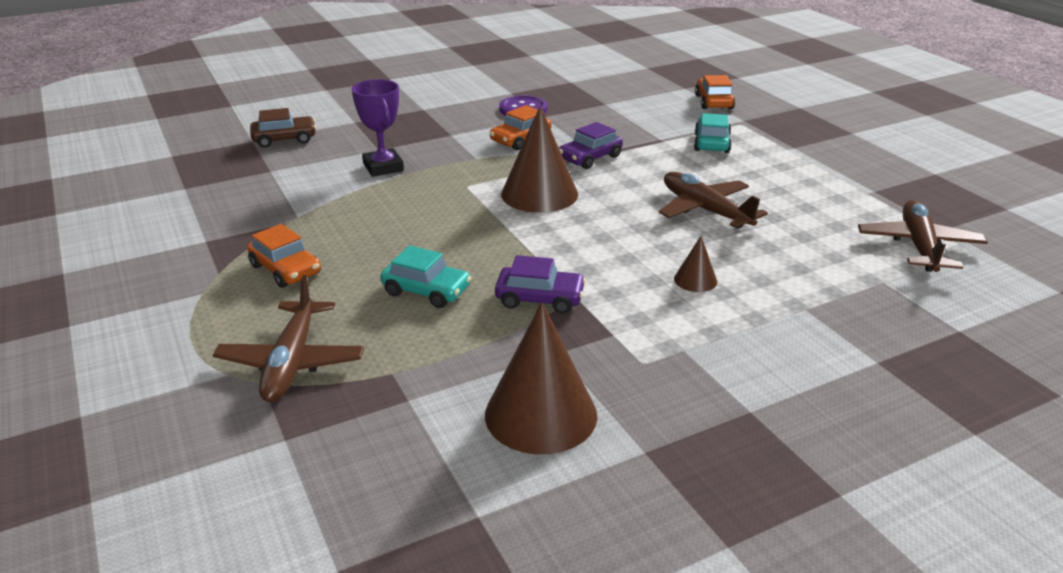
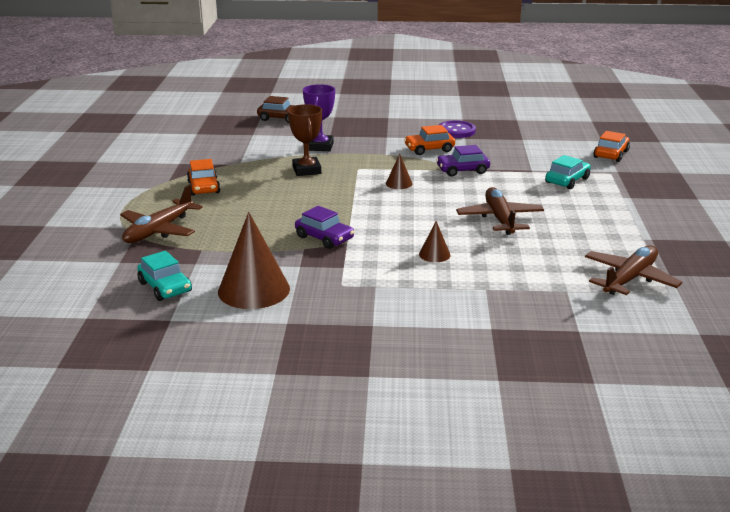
camera: 30 degrees right, 5 degrees down
(403, 205) = (306, 170): none -> brown trophy
(426, 291) = (265, 217): turquoise car -> turquoise car (165, 287)
(539, 194) = (399, 183): brown cone -> brown cone, size x0.47

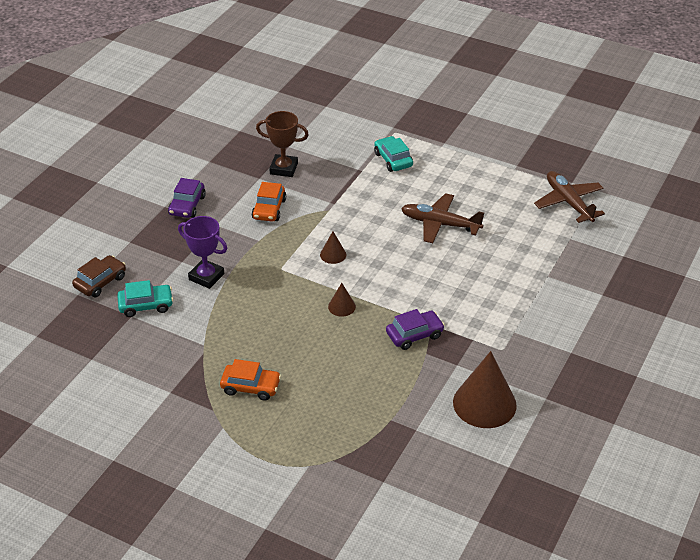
camera: 65 degrees left, 15 degrees up
(159, 230) = (333, 441): brown plane -> none
(165, 287) = (451, 459): turquoise car -> turquoise car (146, 305)
(306, 170) = (260, 303): brown trophy -> brown trophy (284, 168)
(434, 254) = (480, 282): brown cone -> brown cone (341, 306)
(456, 131) = (238, 176): purple button -> none
(462, 170) = (331, 207): purple car -> purple car (187, 205)
(611, 154) = (358, 114): orange car -> none

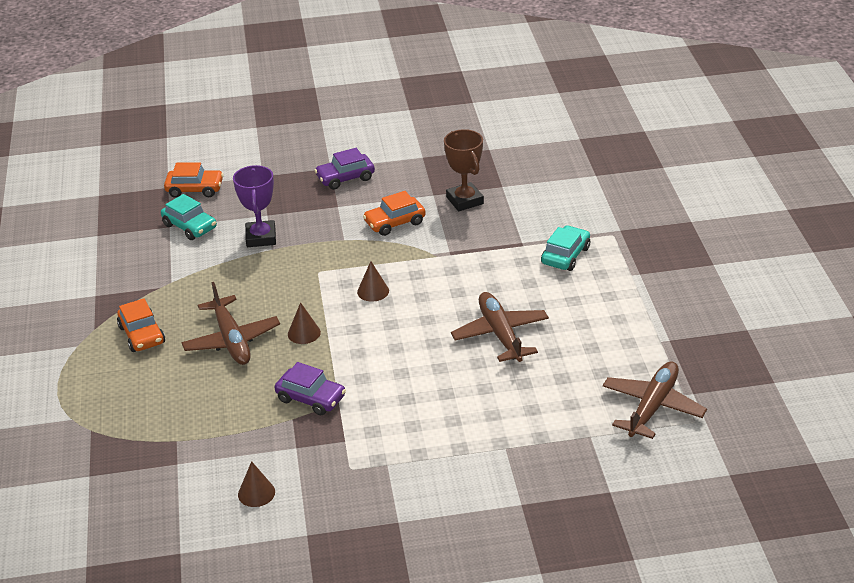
camera: 55 degrees right, 5 degrees down
(100, 282) = (195, 189): brown car -> orange car
(309, 344) = (231, 340): none -> brown plane
(484, 403) = (256, 493): brown cone -> brown cone, size x0.47

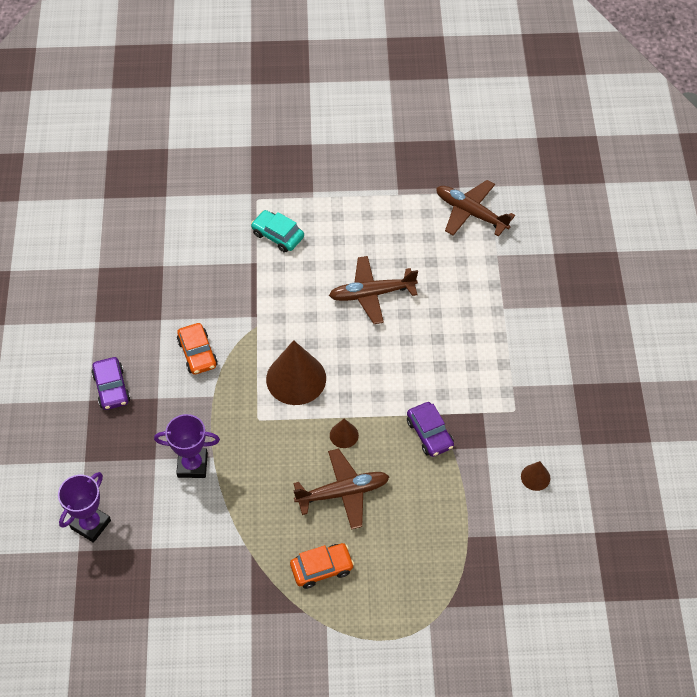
camera: 85 degrees left, 20 degrees up
(190, 226) = (157, 528): turquoise car -> none
(195, 189) = (91, 524): orange car -> purple trophy
(311, 398) = (429, 434): purple car -> purple car turned 120 degrees clockwise
(373, 291) = (296, 378): brown cone -> brown cone, size x2.12
(465, 200) = (177, 296): brown trophy -> none

